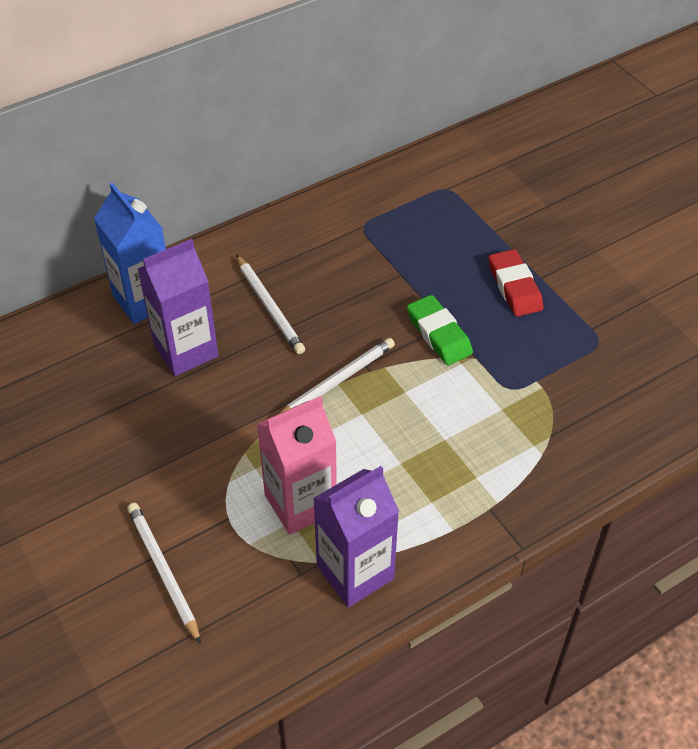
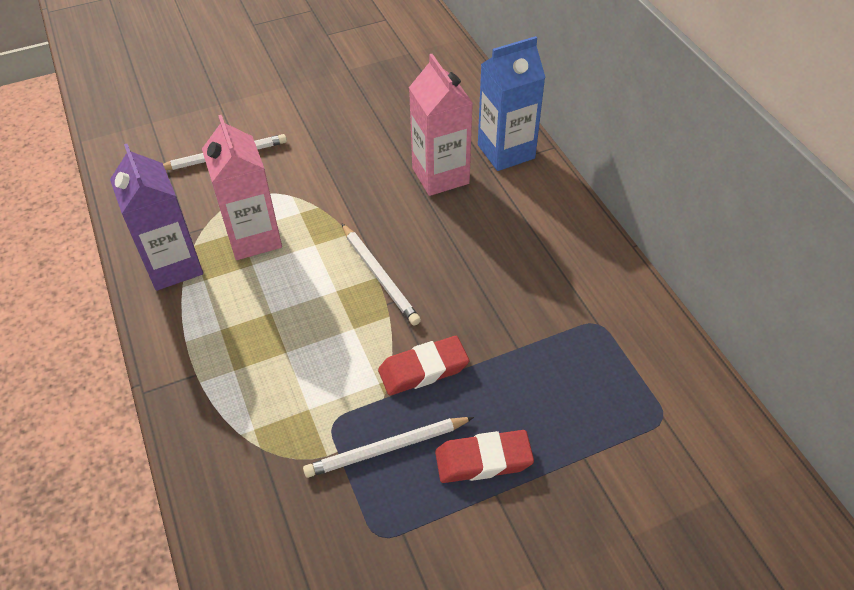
camera: 100 degrees right, 0 degrees up
(186, 350) = (440, 176): purple carton -> pink carton
(270, 307) = (485, 235): white pencil -> white pencil (387, 449)
(439, 334) = (423, 369): green eraser -> red eraser

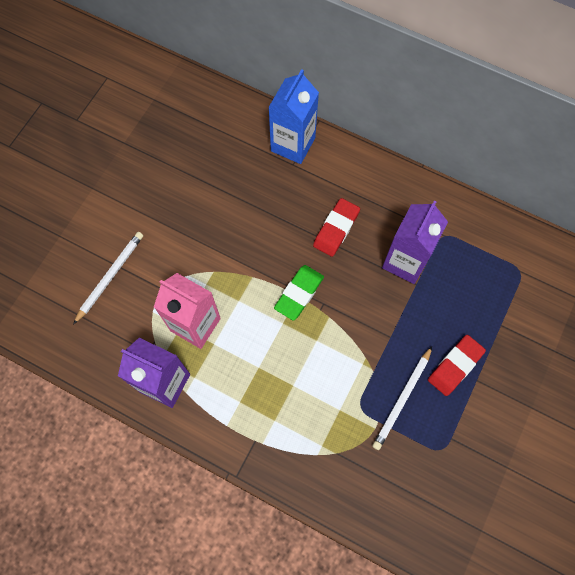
camera: 40 degrees left, 20 degrees up
(380, 276) = (299, 293): white pencil -> green eraser
(423, 369) = (378, 336): red eraser -> red eraser (336, 229)
(440, 176) = (269, 192): pink carton -> none
(526, 319) = (405, 261): none -> purple carton

